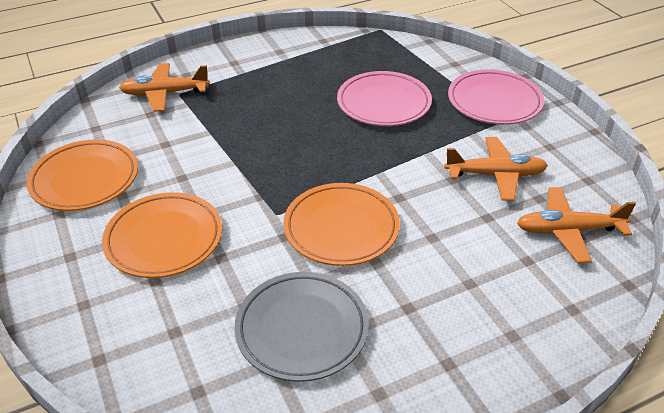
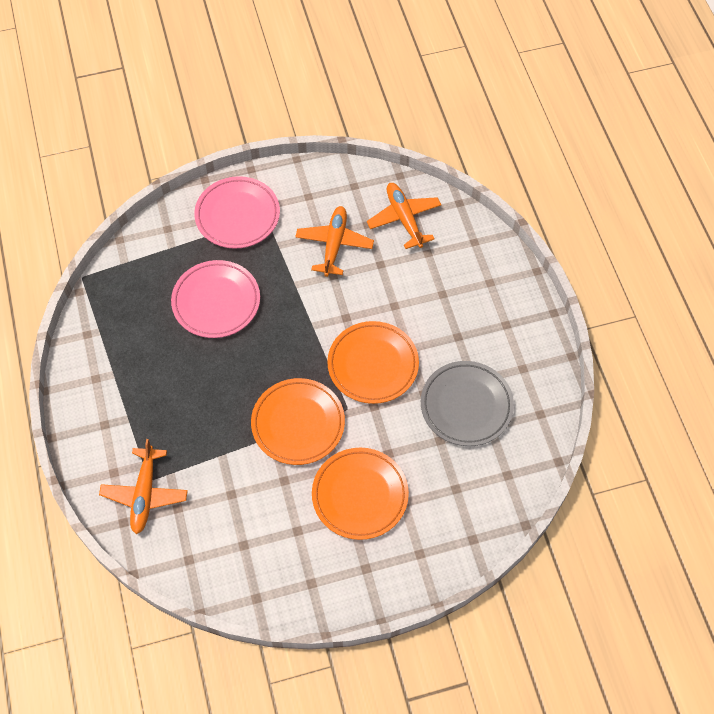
camera: 80 degrees left, 20 degrees up
(85, 179) = (268, 563): orange plate -> orange plate (298, 423)
(568, 230) = (404, 218): orange plane -> orange plane turned 150 degrees clockwise

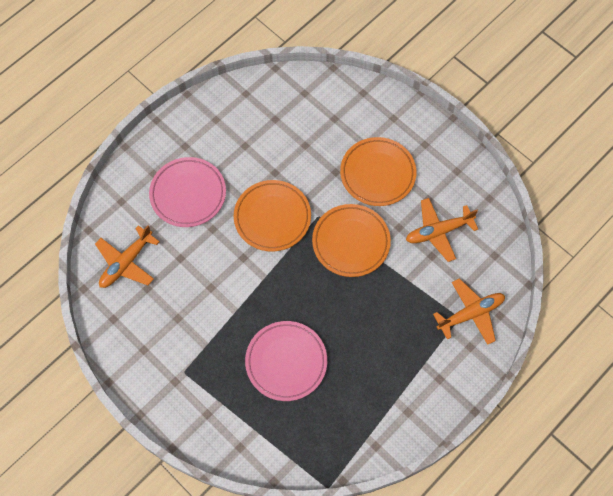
camera: 120 degrees left, 5 degrees up
(237, 215) = (194, 396): pink plate -> pink plate (188, 194)
(334, 244) = (180, 302): orange plane -> orange plane (438, 232)
(466, 406) = (268, 141): grey plate -> none

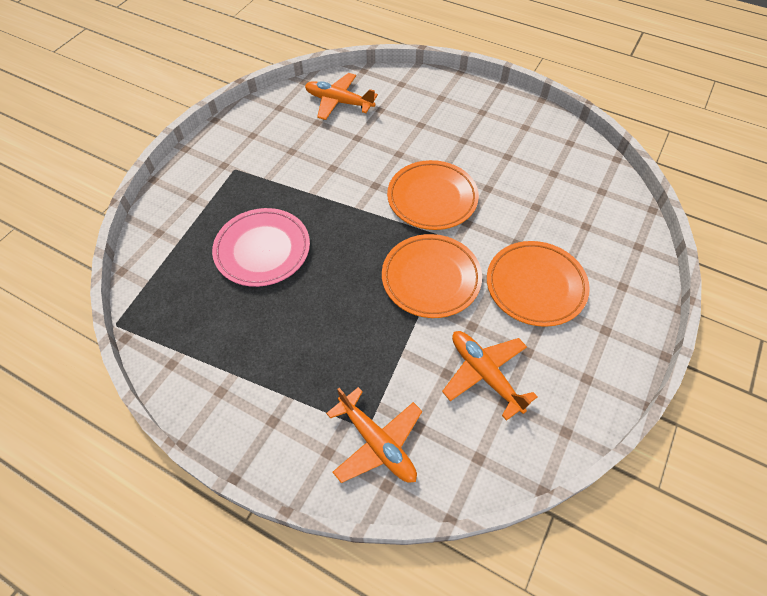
camera: 75 degrees right, 10 degrees down
(188, 194) = (430, 126): pink plate -> none

